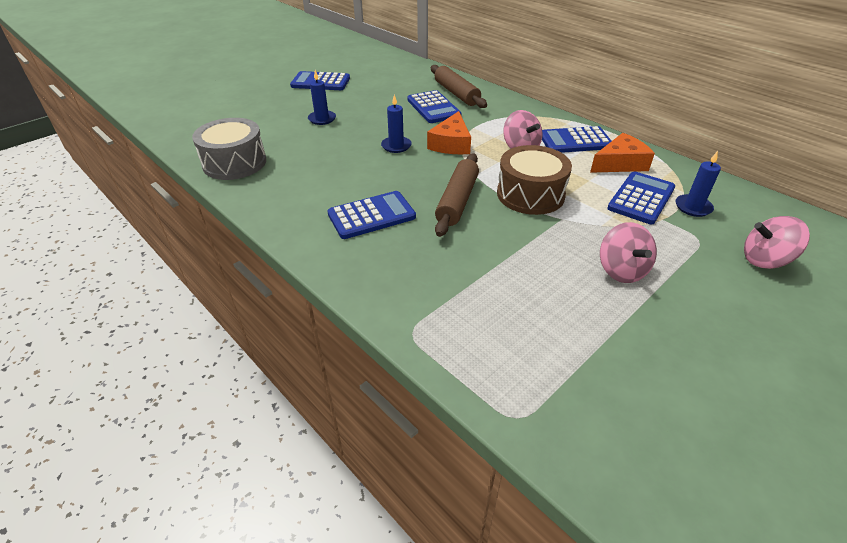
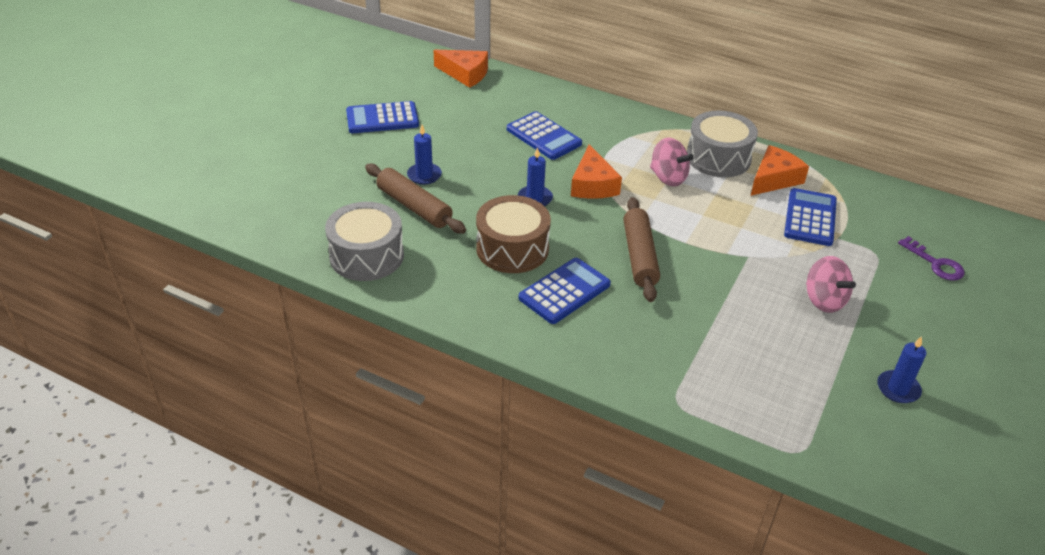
camera: 20 degrees left, 0 degrees up
(402, 64) = (465, 74): none -> orange cheese
(456, 93) = (558, 111): brown rolling pin -> brown rolling pin (414, 207)
(530, 194) = (706, 234): brown drum -> brown drum (512, 248)
(575, 141) = (718, 158): blue calculator -> grey drum
(693, 207) = (859, 219): blue candle -> blue candle (898, 389)
(765, 260) = (935, 263): pink spinning top -> purple key

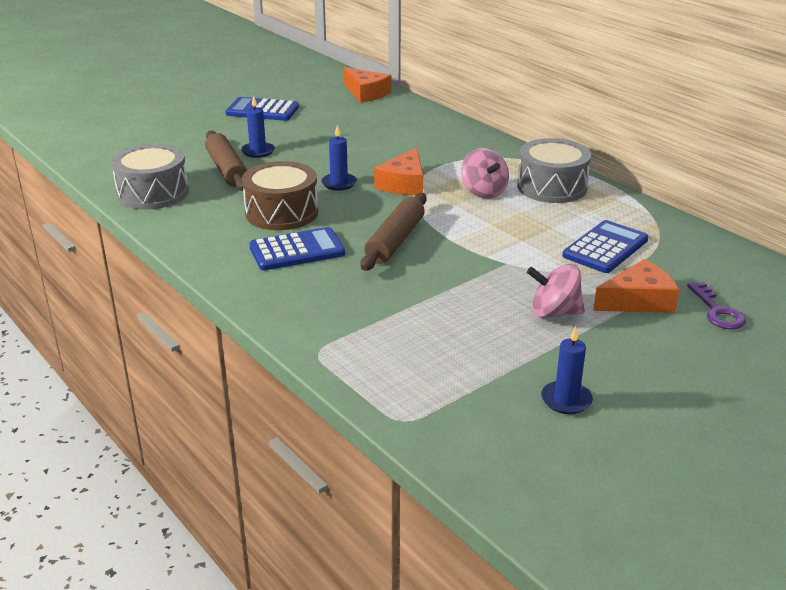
camera: 25 degrees right, 10 degrees down
(544, 136) = (393, 144): blue calculator -> none
(774, 179) = (596, 212): orange cheese -> orange cheese (638, 300)
(824, 300) = (554, 312): pink spinning top -> pink spinning top turned 105 degrees clockwise

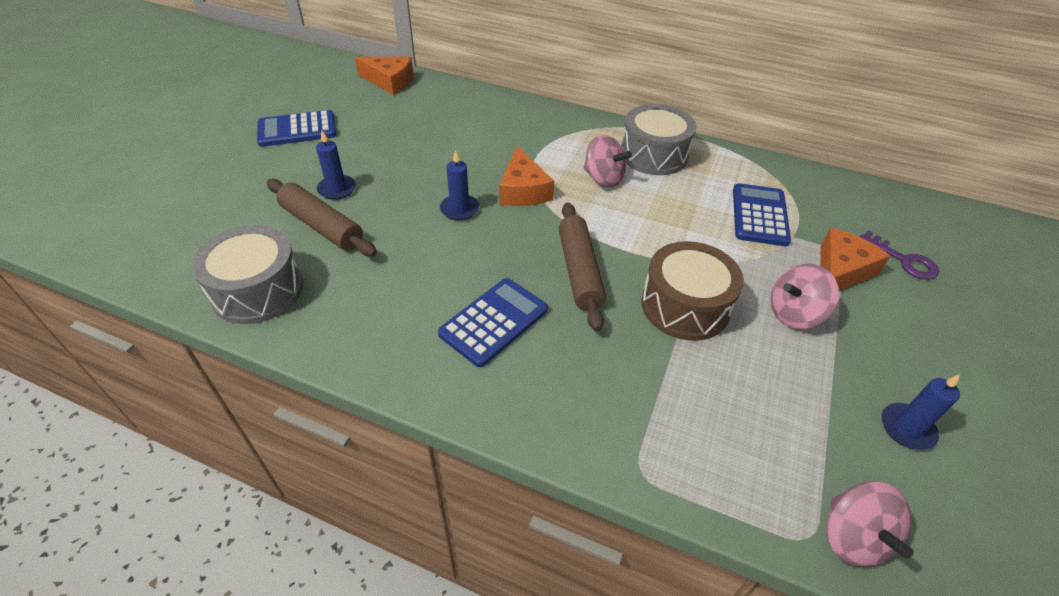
camera: 30 degrees left, 15 degrees up
(281, 212) = (433, 270): brown drum -> brown drum (685, 306)
(438, 432) = (852, 537): none -> pink spinning top

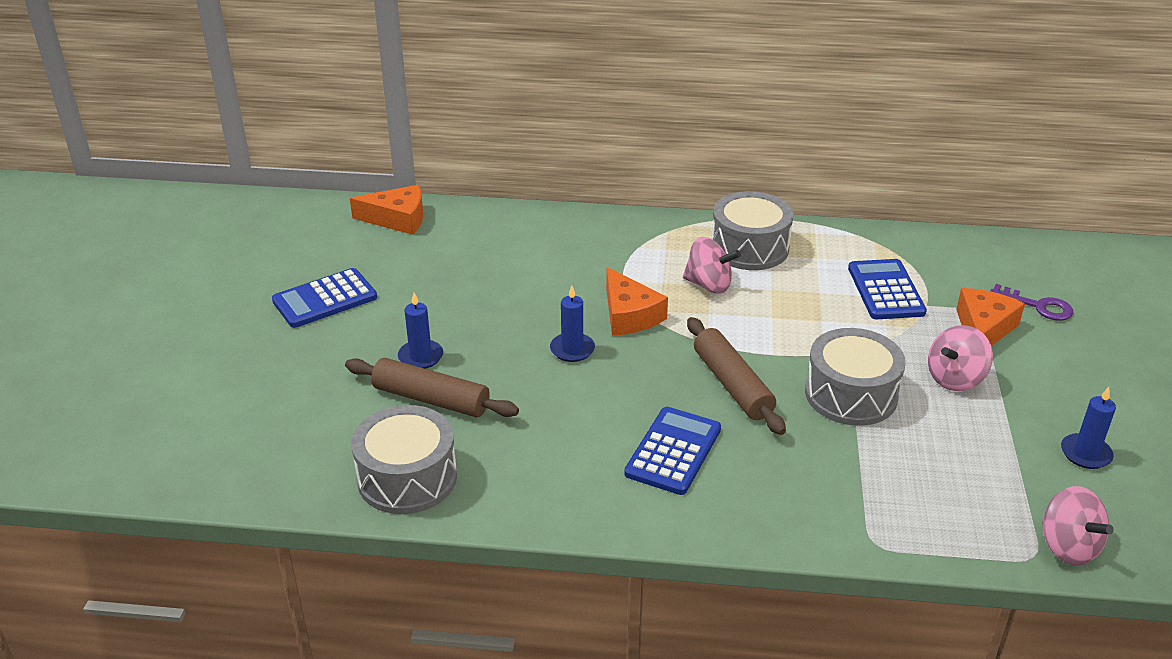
camera: 15 degrees left, 10 degrees down
(685, 306) = (851, 395): brown drum -> grey drum

